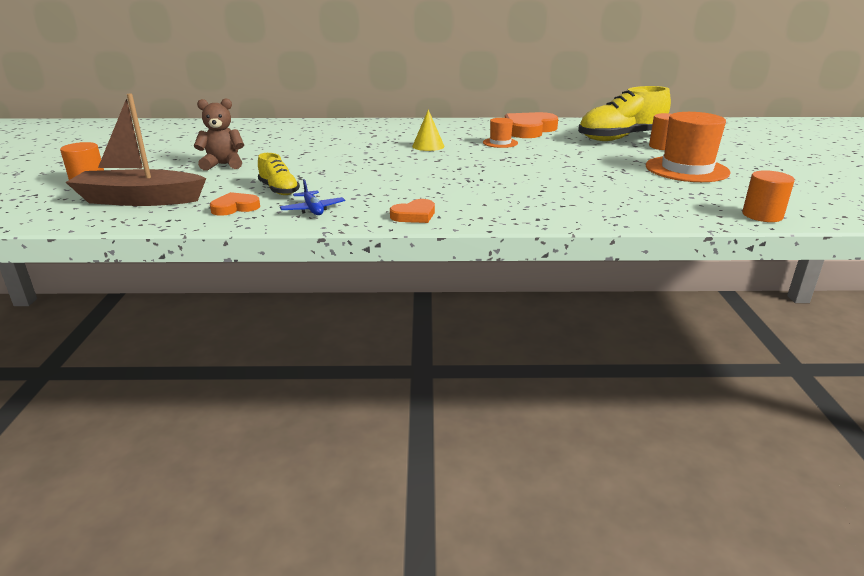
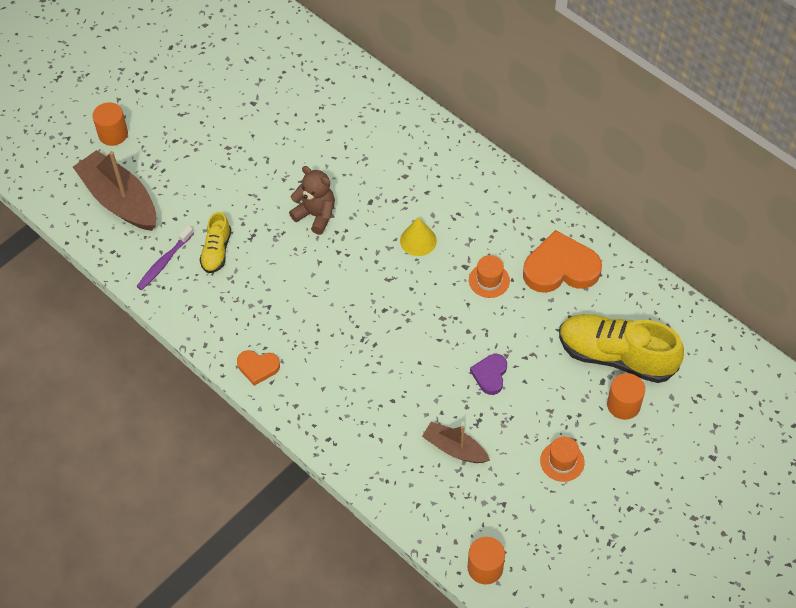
camera: 45 degrees right, 30 degrees up
(223, 165) = (223, 165): brown teddy bear -> brown teddy bear (316, 215)
(235, 207) = (164, 262): orange heart -> purple toothbrush
(313, 209) = (206, 305): blue plane -> none
(576, 163) = (490, 375): none -> purple heart
(623, 188) = (454, 448): none -> brown boat
(686, 169) = (562, 461): orange hat -> orange hat, size x0.50

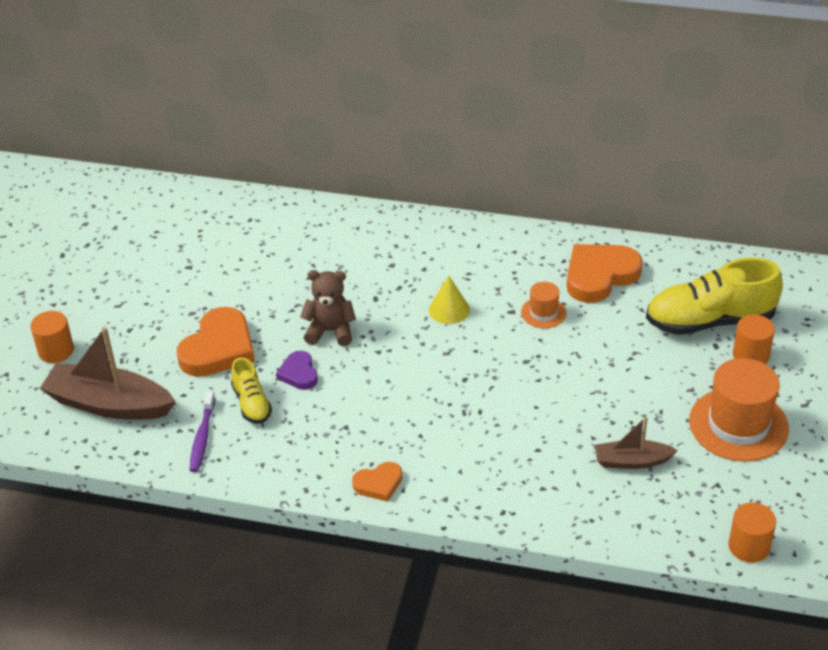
camera: 30 degrees left, 15 degrees down
(225, 190) = (218, 348): none -> orange heart
(490, 375) = (611, 386): purple heart -> purple heart (299, 373)
(562, 461) = (738, 425): orange hat -> orange hat, size x2.00

